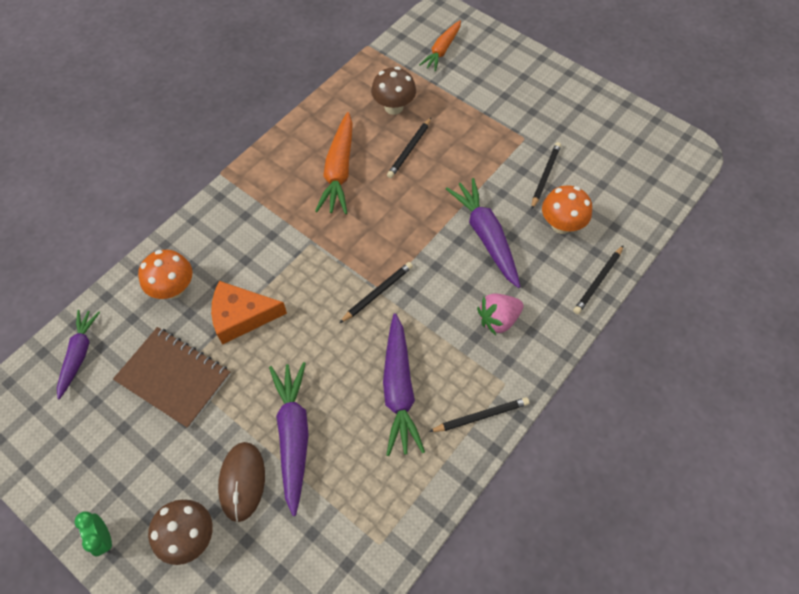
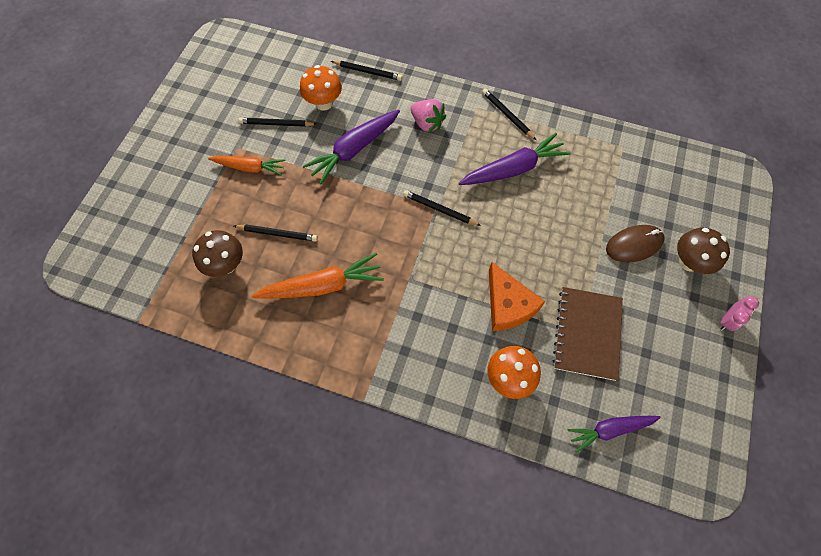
camera: 110 degrees left, 5 degrees up
(104, 538) = (726, 321): green clock -> pink clock
(293, 435) = (583, 225): purple carrot -> none
(442, 50) = (134, 245): orange carrot -> orange carrot (250, 168)

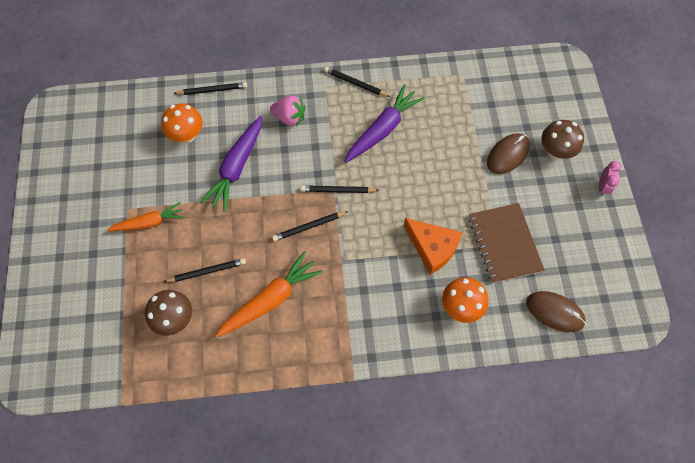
camera: 25 degrees left, 0 degrees up
(276, 124) = (152, 172): black pencil -> black pencil (309, 227)
(609, 429) = (555, 312): purple carrot -> brown mouse

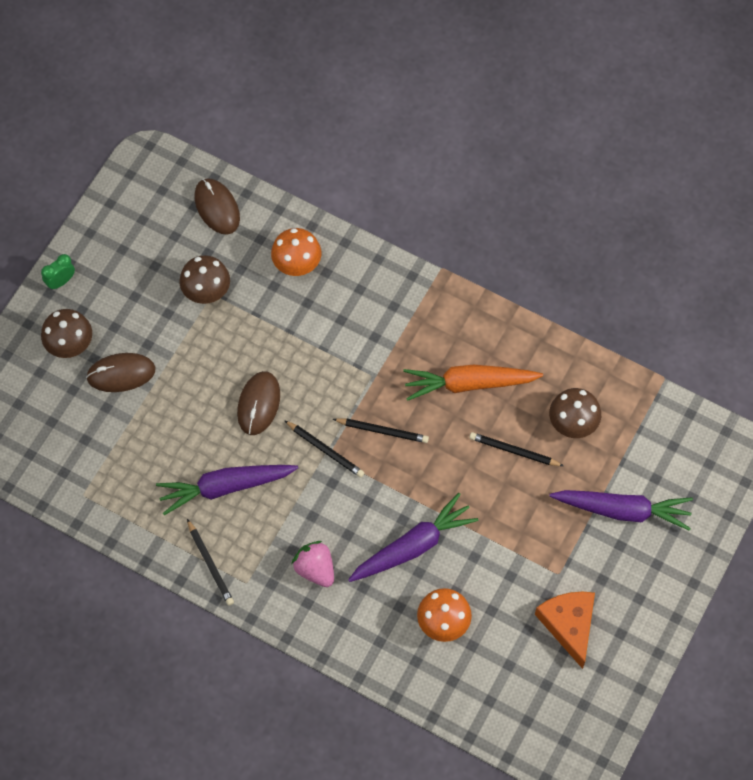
camera: 145 degrees left, 0 degrees up
(102, 279) = (623, 510): none -> purple carrot
(149, 222) = (543, 542): orange carrot -> none
(212, 90) = (378, 665): black pencil -> none
(405, 192) = (258, 404): none -> brown mouse
(432, 248) = (278, 332): orange cheese -> orange cheese (569, 625)
(504, 244) = (206, 292): brown notebook -> brown mushroom
(602, 187) = (61, 281): pink clock -> green clock

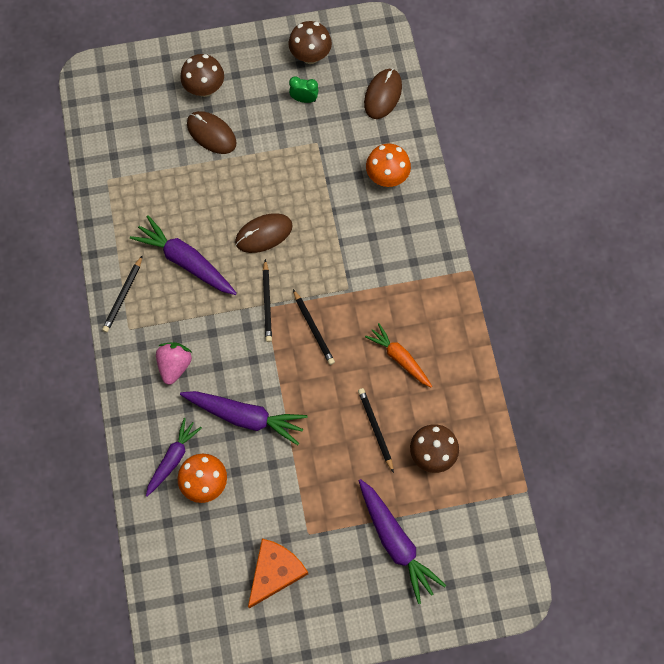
camera: 50 degrees right, 5 degrees up
(61, 281) = (244, 47): green clock -> green clock (304, 99)
(206, 292) = (316, 138): brown mushroom -> brown mushroom (310, 56)
(399, 633) = (173, 458): none -> purple carrot
(468, 384) = (399, 357): orange carrot -> orange carrot, size x0.66

